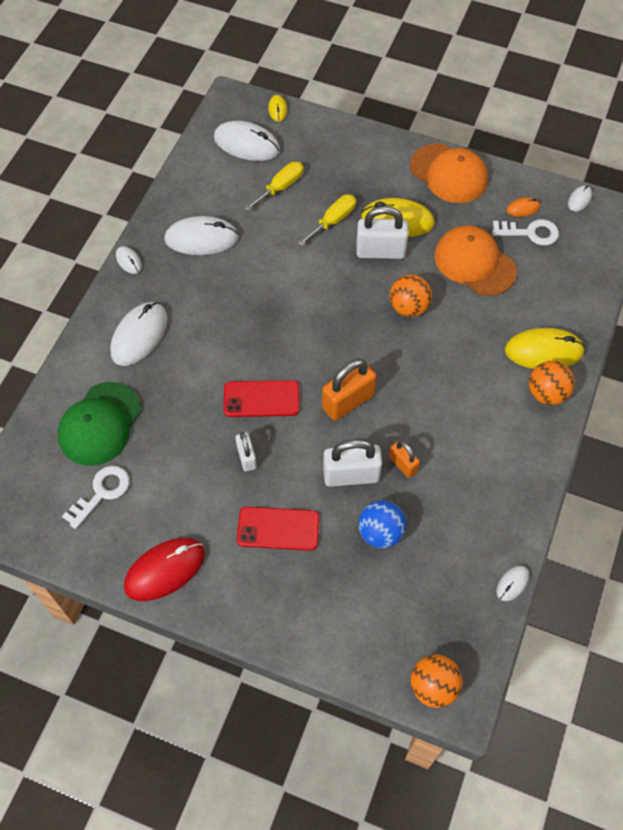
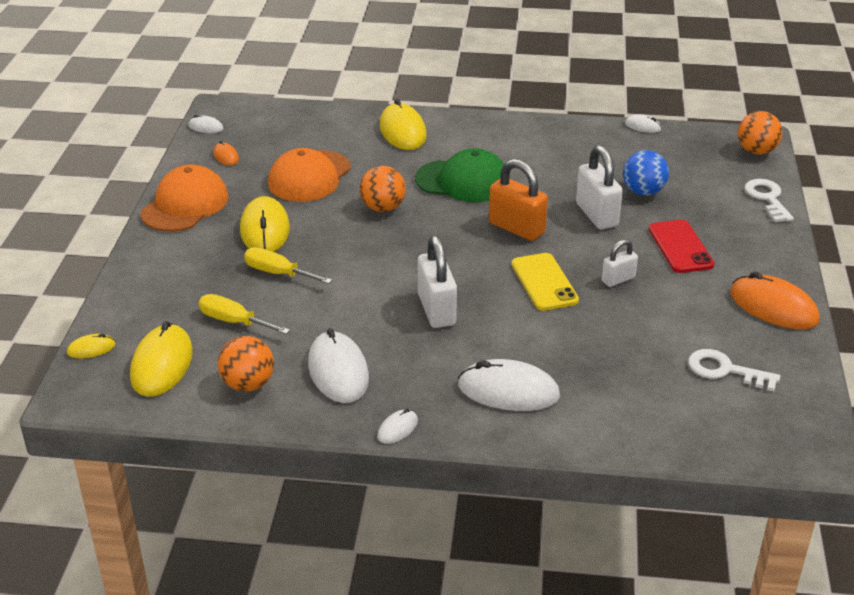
camera: 105 degrees left, 25 degrees down
(100, 424) = (644, 393): green cap -> green cap (463, 181)
(165, 570) = (773, 307): red mouse -> orange mouse
(246, 144) = (162, 364): white mouse -> yellow mouse
(261, 399) = (544, 282): red phone -> yellow phone
(380, 251) = (313, 235): white padlock -> white padlock (436, 310)
(403, 464) = (567, 189): orange padlock -> none
(530, 233) = (258, 149): white key -> white key (767, 198)
(546, 393) = (449, 126): orange ball -> orange ball (248, 384)

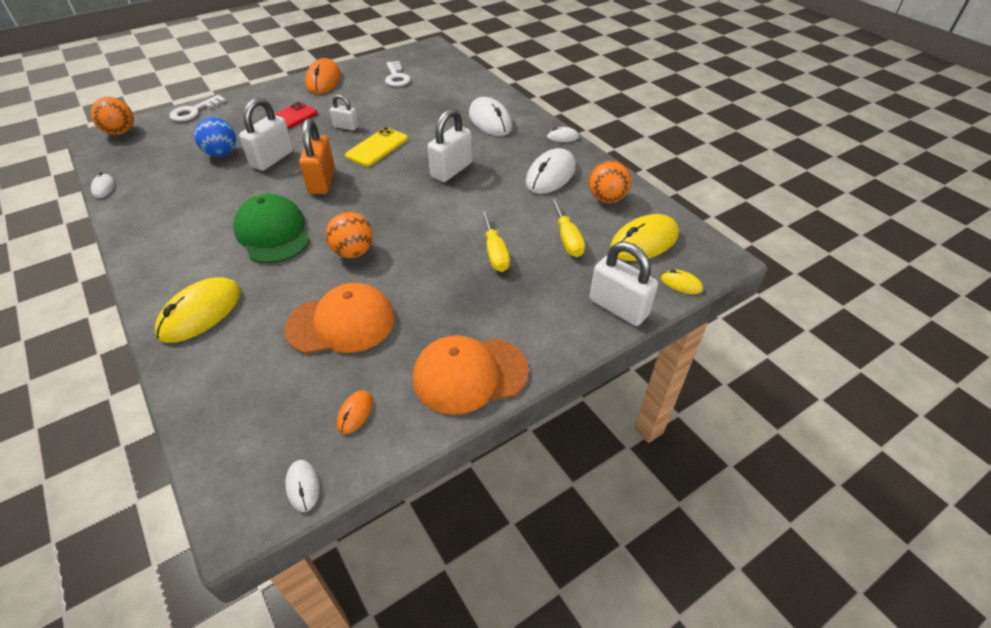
camera: 130 degrees left, 10 degrees up
(127, 299) = (618, 307): none -> white padlock
(265, 229) = (450, 296): yellow mouse -> none

